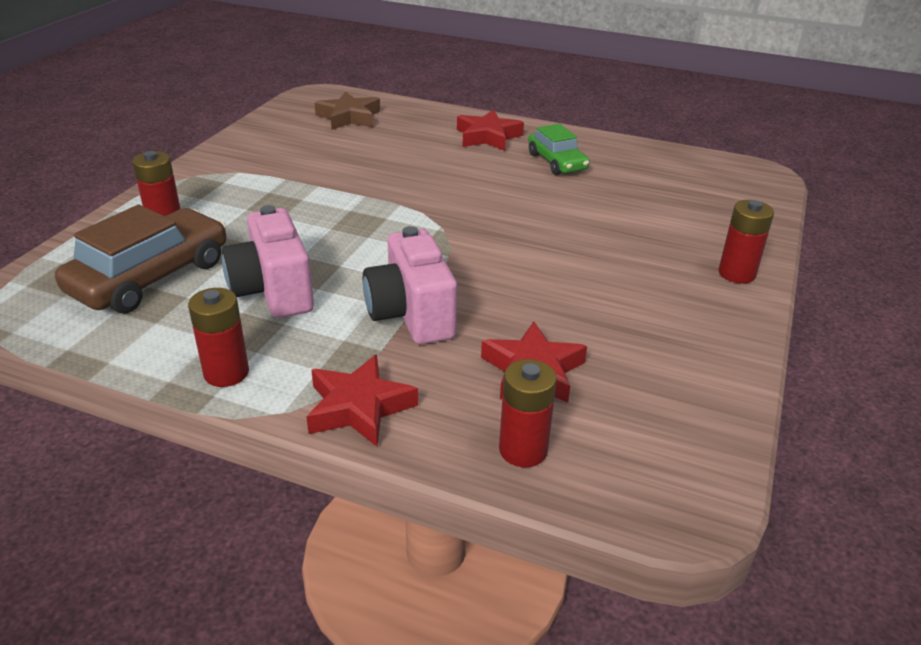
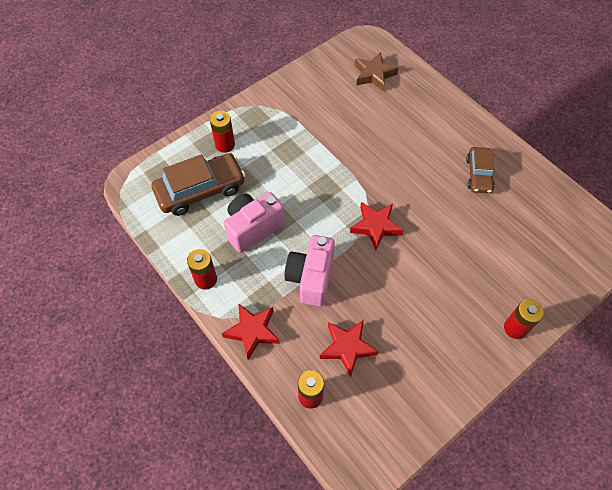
camera: 30 degrees right, 25 degrees up
(273, 291) = (253, 228): pink camera -> pink camera turned 45 degrees clockwise
(488, 136) = (451, 129): red star -> red star (376, 226)
(557, 162) = (478, 174): green car -> brown car

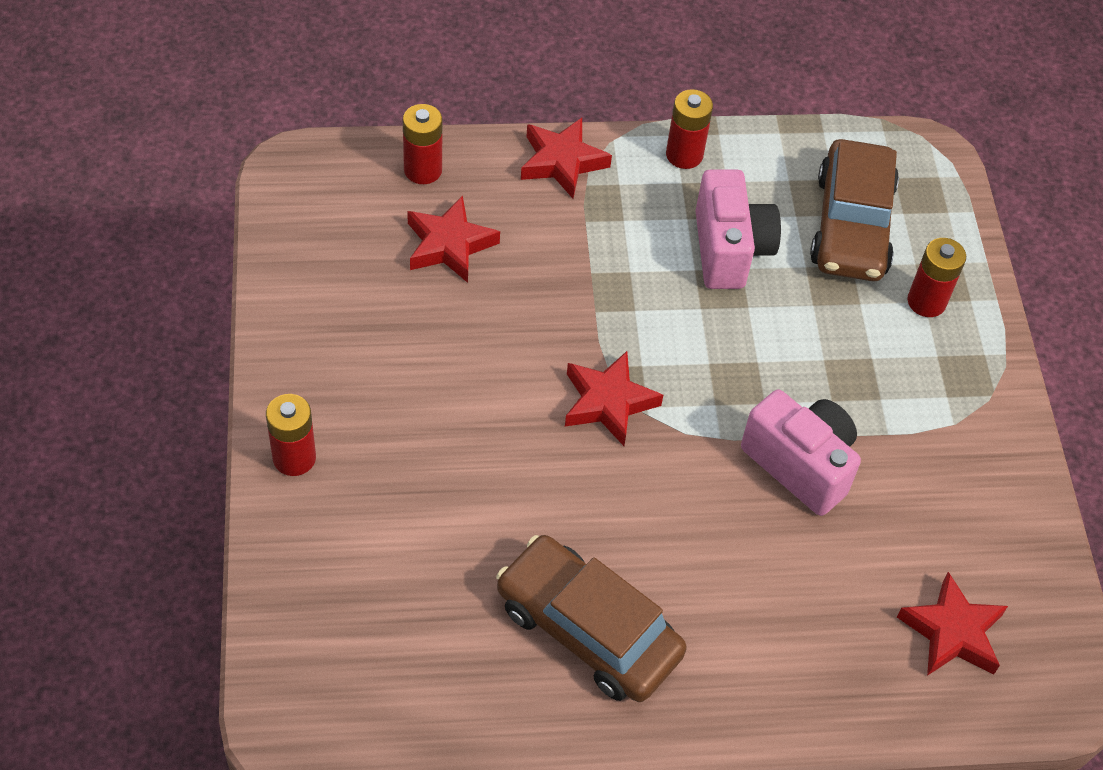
camera: 120 degrees right, 5 degrees down
(311, 278) = (588, 268): pink camera -> pink camera (800, 465)
(374, 74) = (952, 632): brown star -> red star
(478, 174) = (588, 629): brown car -> brown car, size x1.65

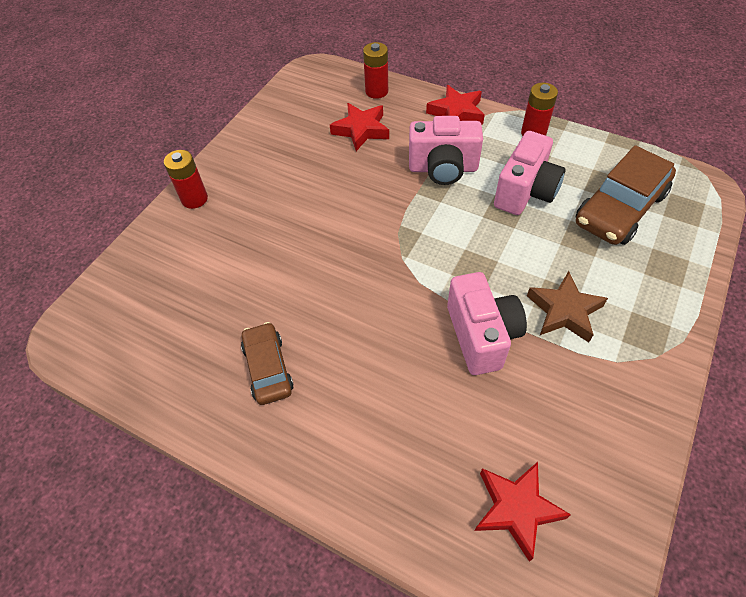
camera: 40 degrees right, 0 degrees up
(588, 629) = (268, 368): brown car -> brown car, size x0.61
(605, 259) = (443, 169): none -> pink camera
(608, 402) = (385, 244): red star -> none
(869, 390) = (564, 311): none -> brown star
(926, 302) = (645, 274): red battery -> none

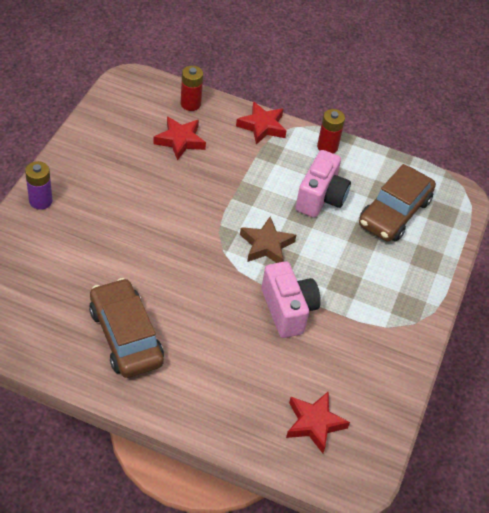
camera: 15 degrees left, 5 degrees down
(194, 199) = (40, 201): red battery -> purple battery
(268, 368) = (126, 336): brown car -> brown car, size x1.65
(443, 169) = (253, 177): pink camera -> none
(564, 311) = (349, 292): brown star -> brown star (266, 245)

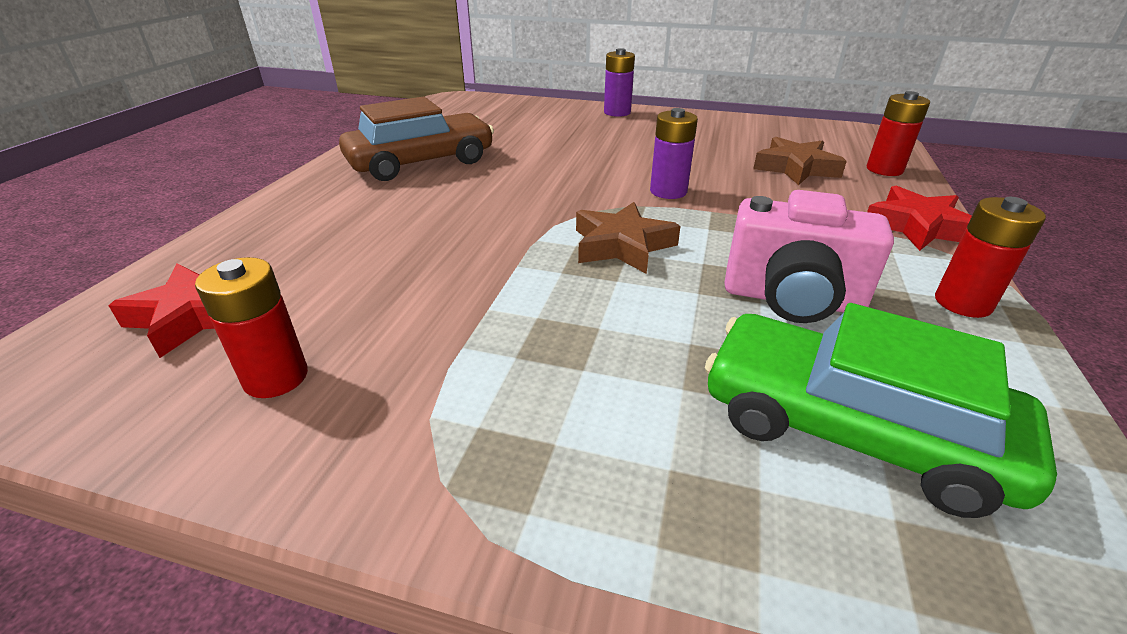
camera: 90 degrees right, 15 degrees down
(180, 141) = (795, 168): red star -> brown star
(203, 209) = (668, 191): none -> purple battery
(288, 310) = (473, 274): pink camera -> none
(362, 380) = (276, 377): none -> red battery
(394, 212) = (850, 429): brown car -> green car

